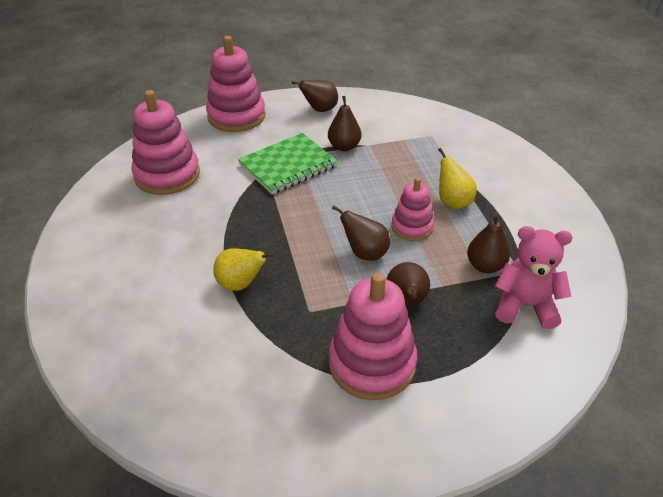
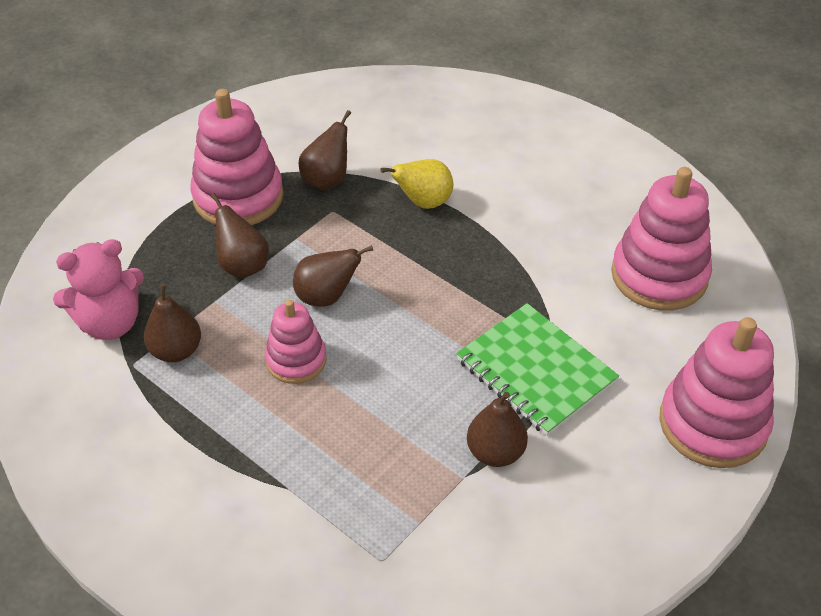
camera: 145 degrees right, 5 degrees up
(288, 165) = (535, 371): green notebook -> green notebook turned 60 degrees counterclockwise
(319, 110) = (612, 518): brown pear -> brown pear (327, 180)
(453, 202) = (266, 430): yellow pear -> none

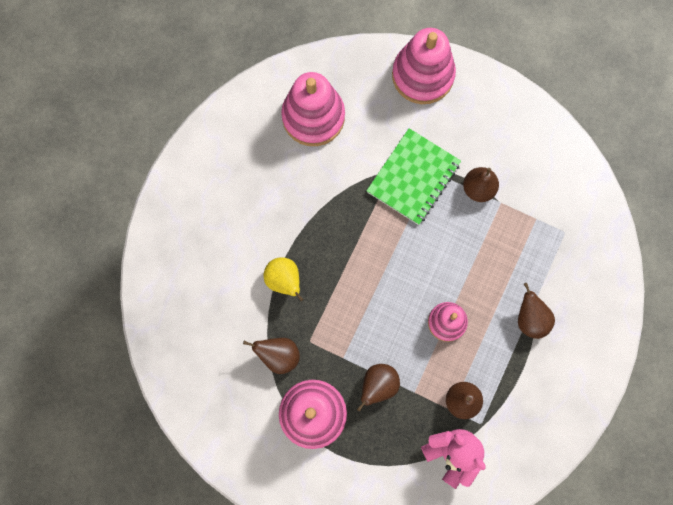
camera: 105 degrees left, 30 degrees up
(326, 297) = (390, 320): brown pear -> brown pear (530, 319)

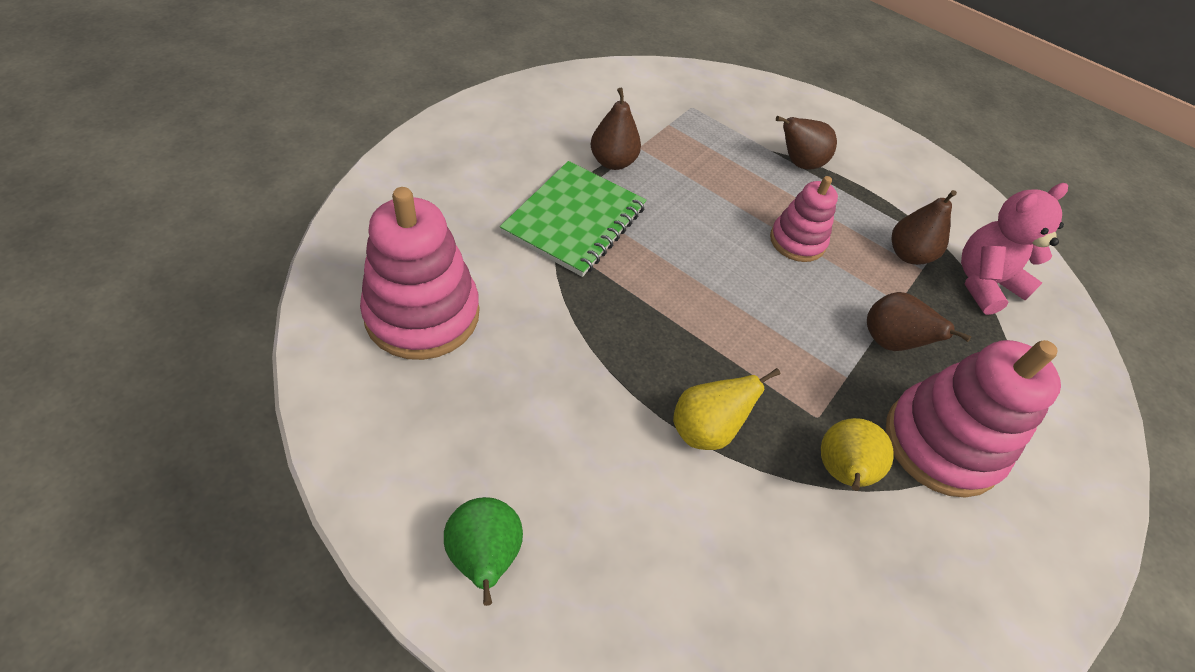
camera: 85 degrees left, 25 degrees down
(191, 191) = (485, 557): none -> green pear
(279, 355) = (841, 472): brown pear -> yellow pear
(413, 177) = (575, 220): green notebook -> green notebook turned 75 degrees clockwise
(422, 75) = (421, 171): pink stacking toy -> none

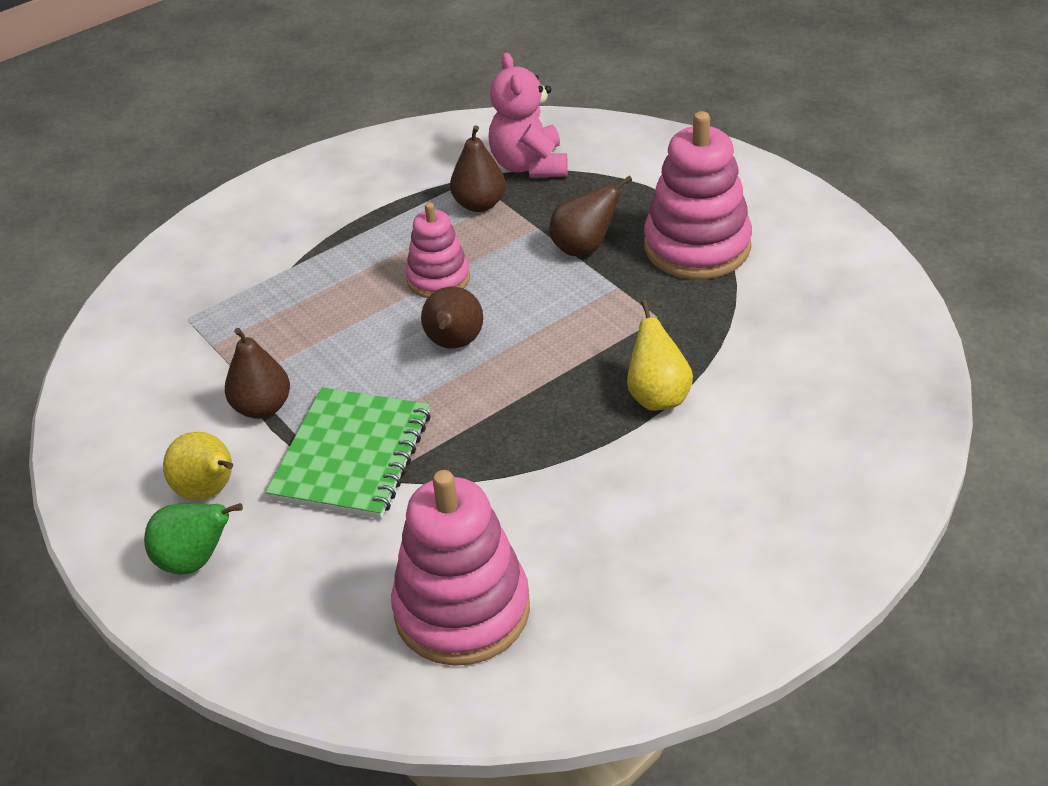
camera: 65 degrees left, 10 degrees down
(485, 557) = (767, 575): green pear -> green pear (195, 561)
(575, 220) = (352, 456): green notebook -> green notebook turned 60 degrees clockwise
(799, 163) = (321, 249): brown pear -> brown pear (454, 344)
(841, 472) = (715, 316): yellow pear -> yellow pear (209, 491)

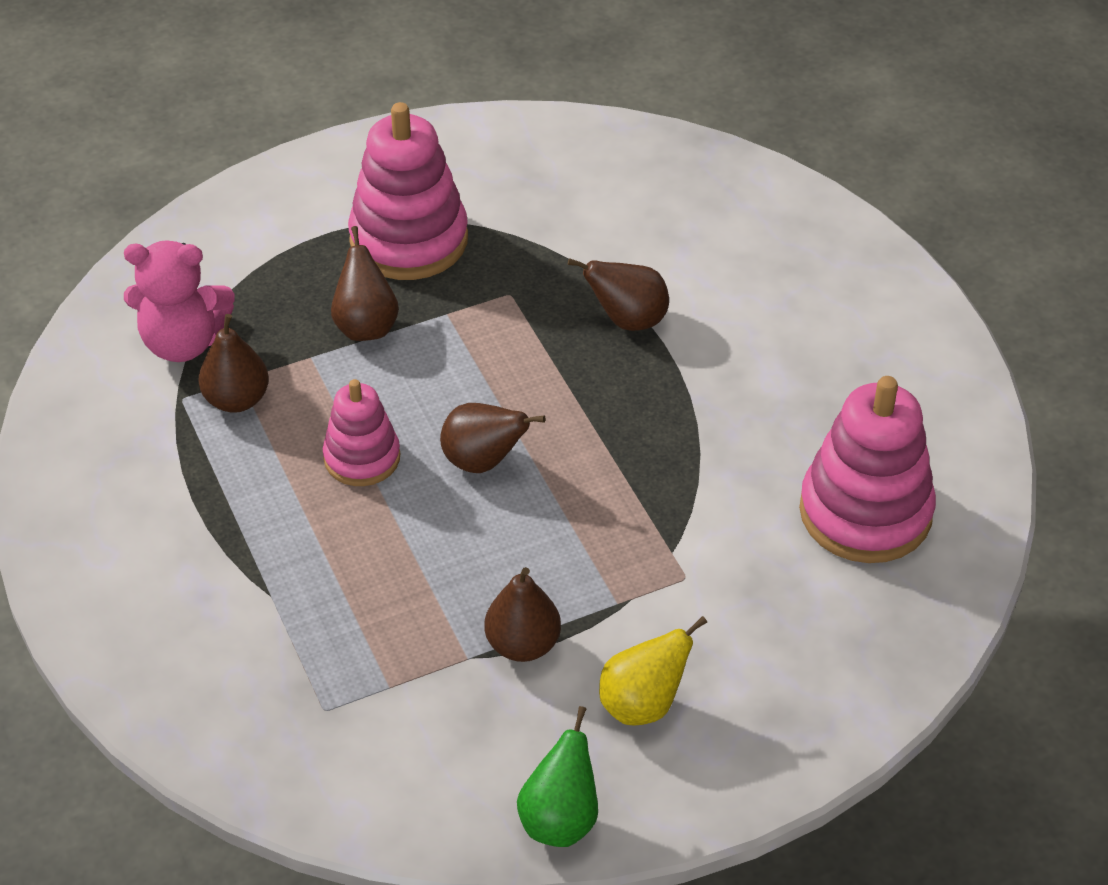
camera: 80 degrees left, 5 degrees up
(195, 561) = (744, 723): green pear -> green pear (560, 819)
(352, 456) = (630, 571): green notebook -> none
(657, 396) = (627, 320): yellow pear -> brown pear

